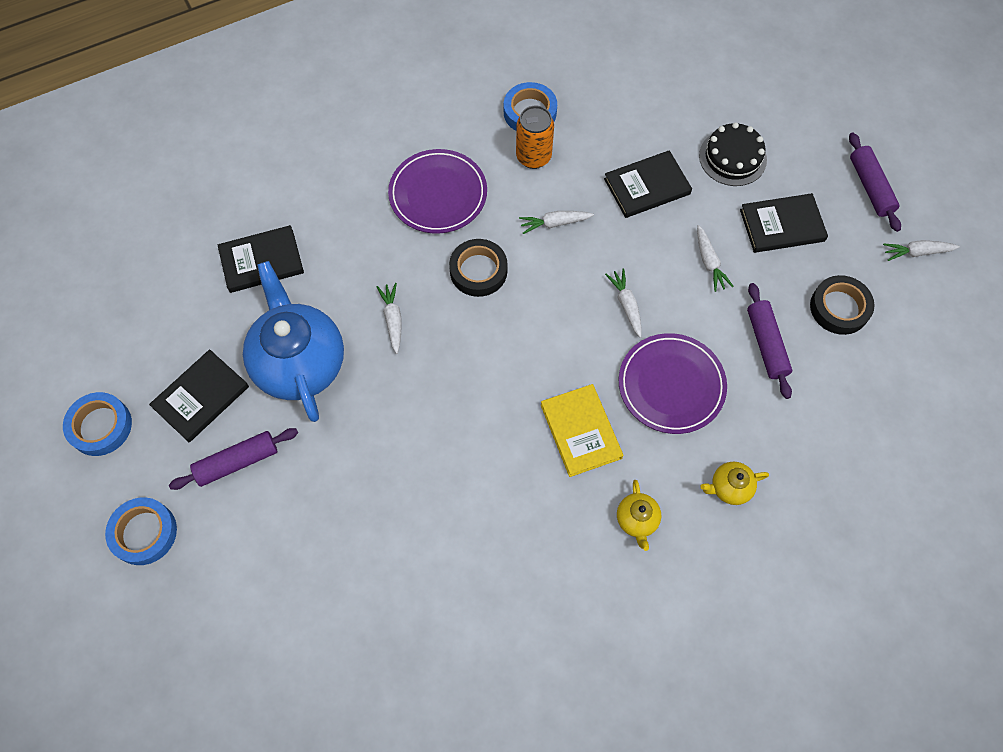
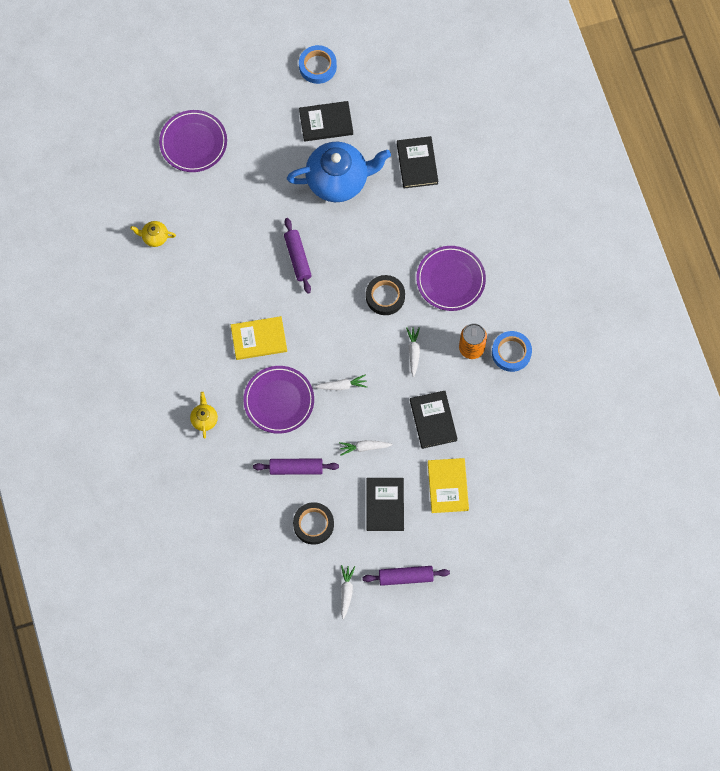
camera: 100 degrees right, 5 degrees up
(144, 533) = (246, 88): blue tape -> none
(201, 397) = (326, 122): black book -> black book turned 60 degrees counterclockwise
(237, 462) = (279, 140): purple rolling pin -> purple rolling pin (297, 258)
(252, 602) = (193, 143): none -> purple plate
(393, 319) = (358, 238): white carrot -> none
(637, 520) = (196, 360): yellow teapot -> yellow teapot (154, 237)
(732, 157) = (447, 486): black cake -> yellow book

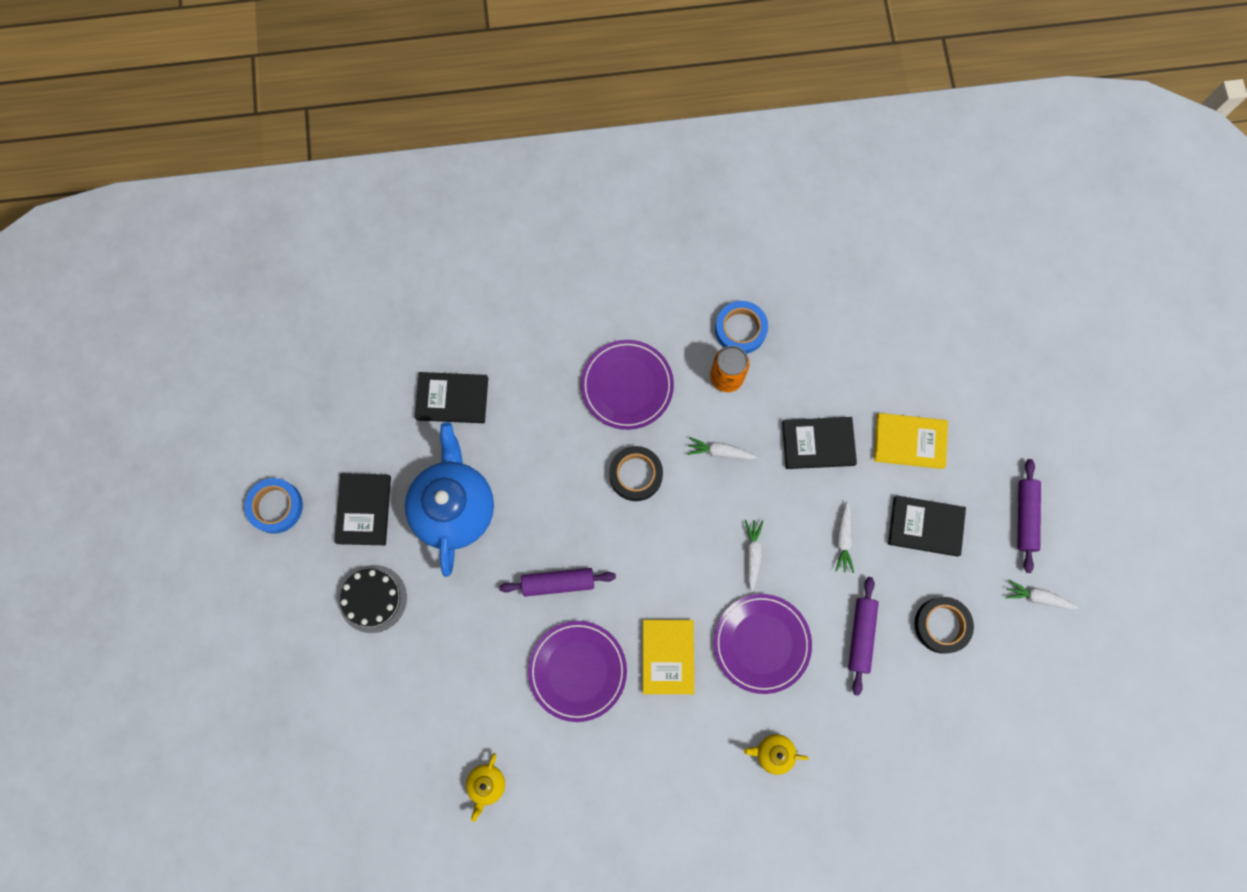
camera: 80 degrees left, 5 degrees up
(193, 143) = (352, 704): purple plate -> purple plate (577, 671)
(265, 141) = (373, 598): none -> black cake

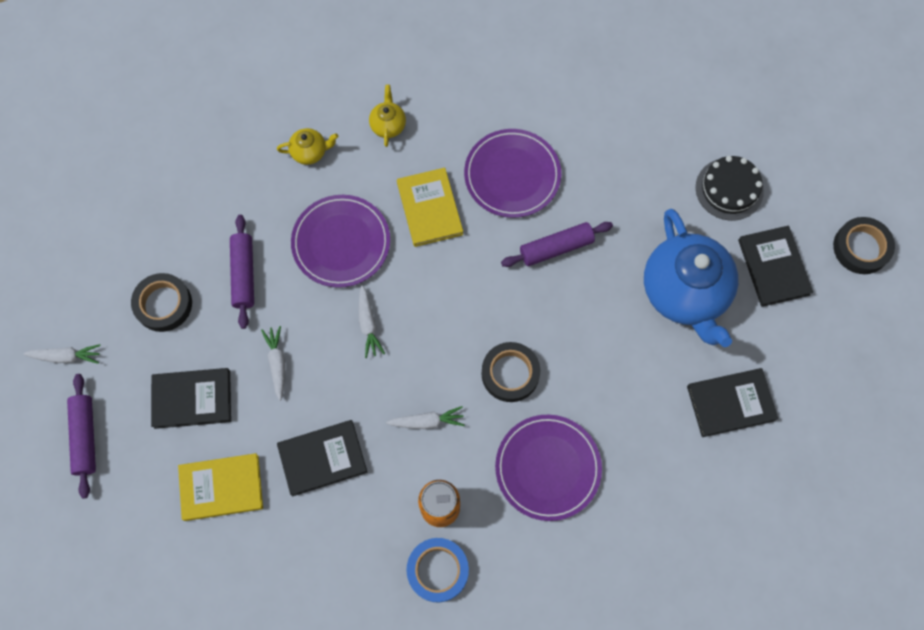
camera: 165 degrees right, 5 degrees down
(276, 507) = (861, 248): blue tape -> black tape
(487, 784) = (564, 65): yellow teapot -> yellow teapot (388, 125)

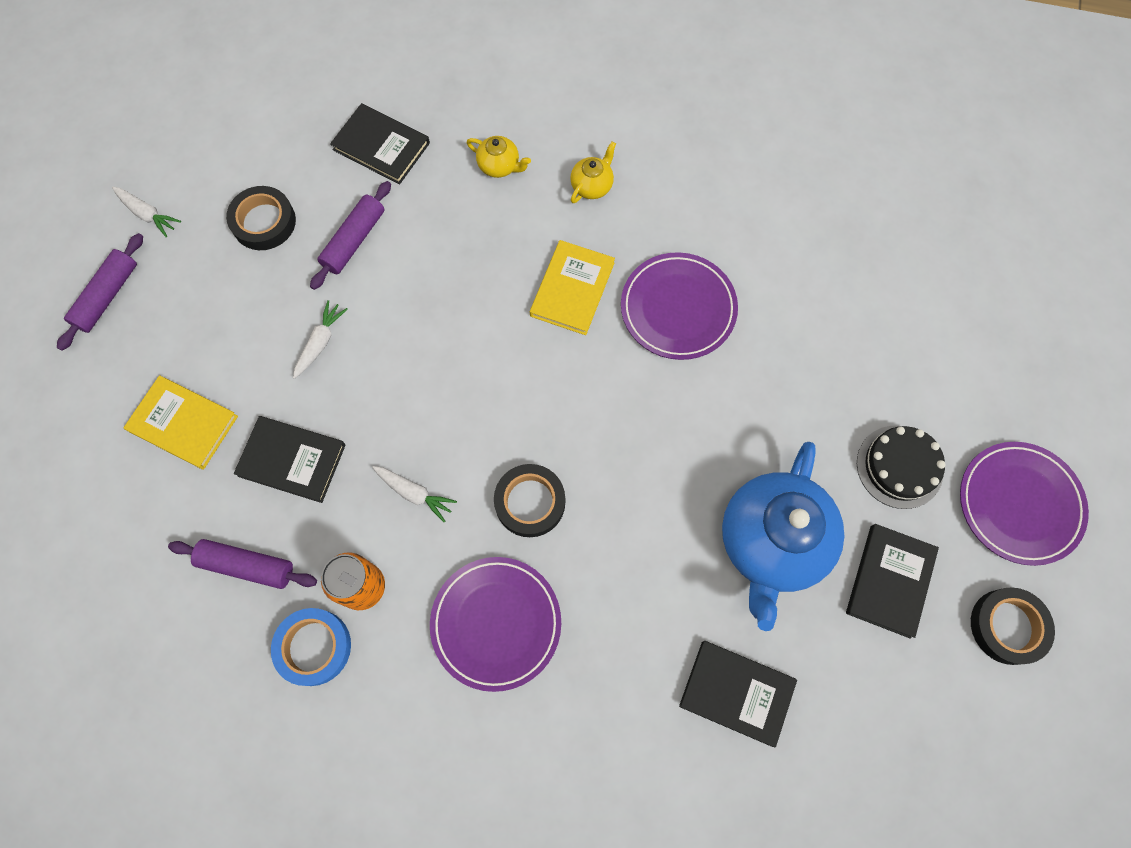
camera: 35 degrees right, 0 degrees up
(192, 399) = (221, 324): black book -> black book (381, 146)
(341, 243) = (464, 268): purple plate -> purple plate (1019, 504)
(368, 325) = (430, 362): white carrot -> none
(556, 248) = (669, 408): purple rolling pin -> purple rolling pin (247, 565)

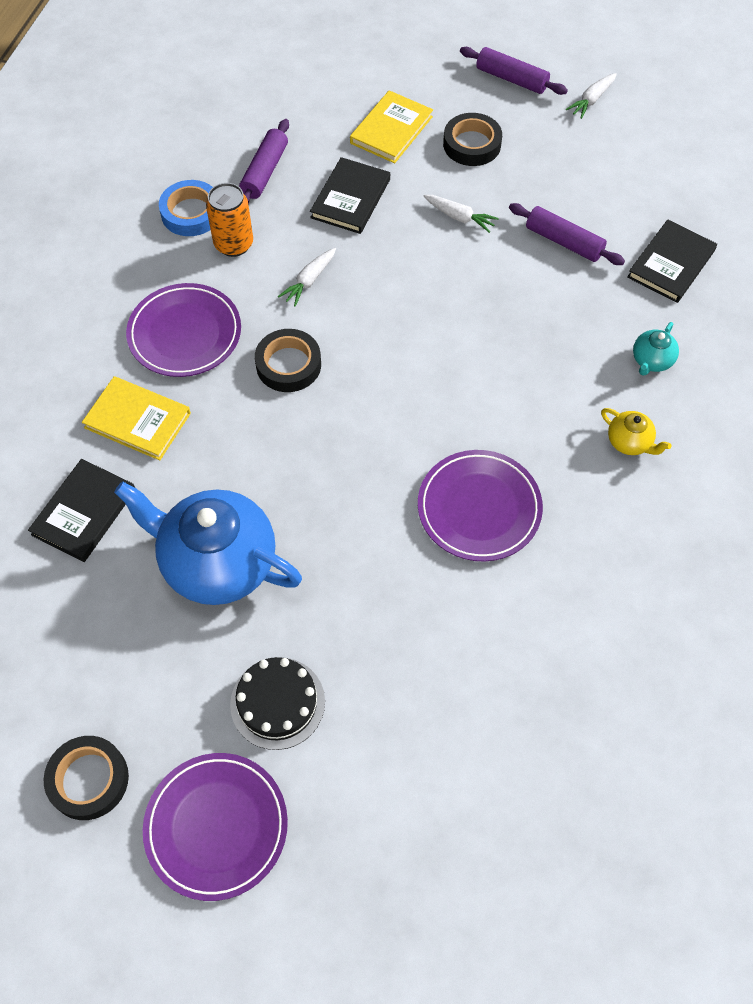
camera: 95 degrees right, 10 degrees down
(264, 222) = (584, 177): black tape -> black tape (472, 144)
(499, 166) = (651, 360): yellow teapot -> turquoise teapot
(572, 289) = (505, 414): yellow book -> yellow book (137, 420)
(890, 581) = (158, 668): black book -> none

